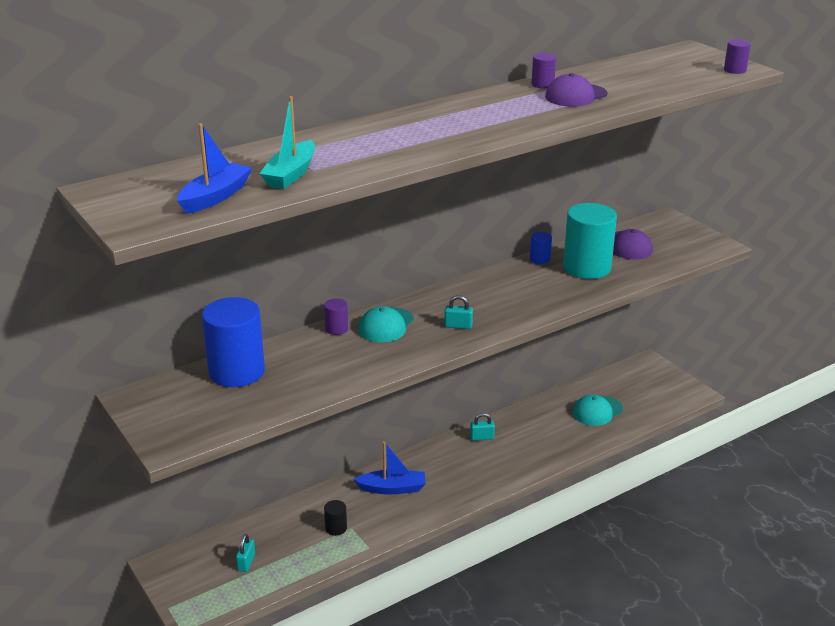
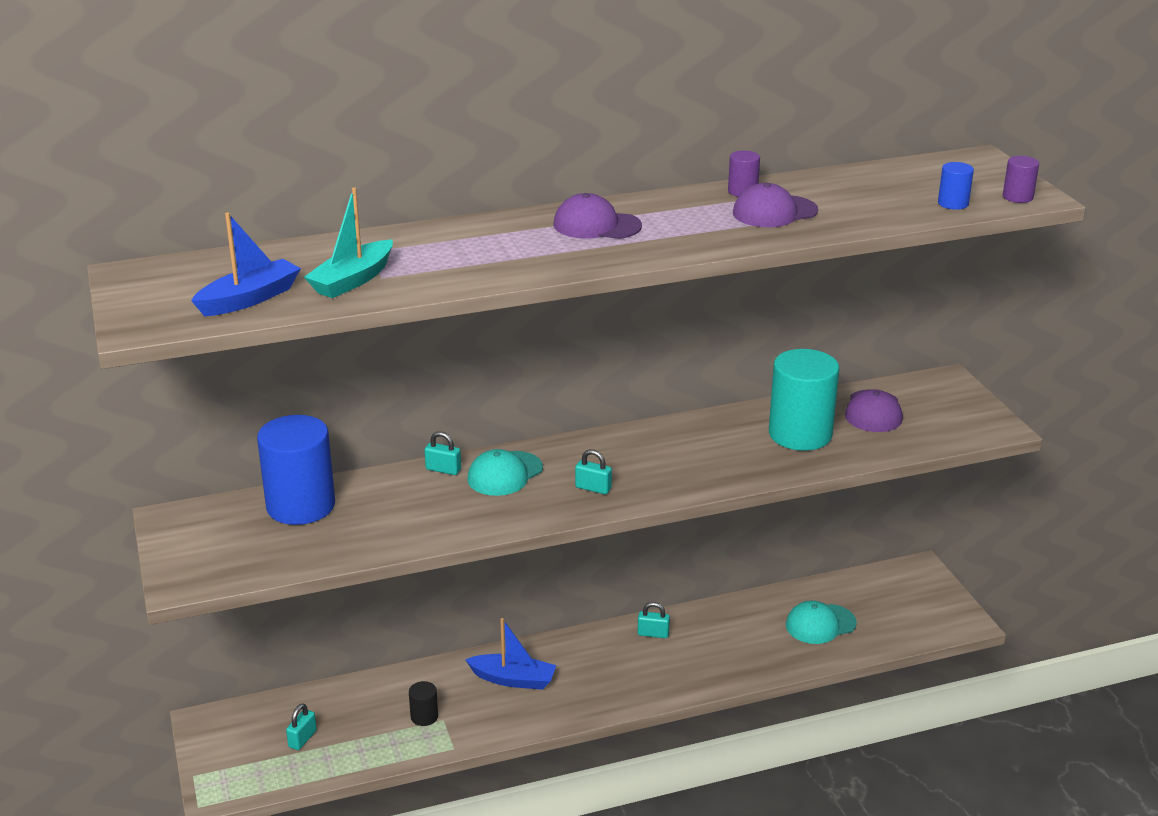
camera: 15 degrees right, 0 degrees up
(336, 329) = (443, 469): purple cylinder -> turquoise padlock
(452, 117) = (596, 225): none -> purple cap
(540, 259) = (744, 414): blue cylinder -> blue cylinder (953, 203)

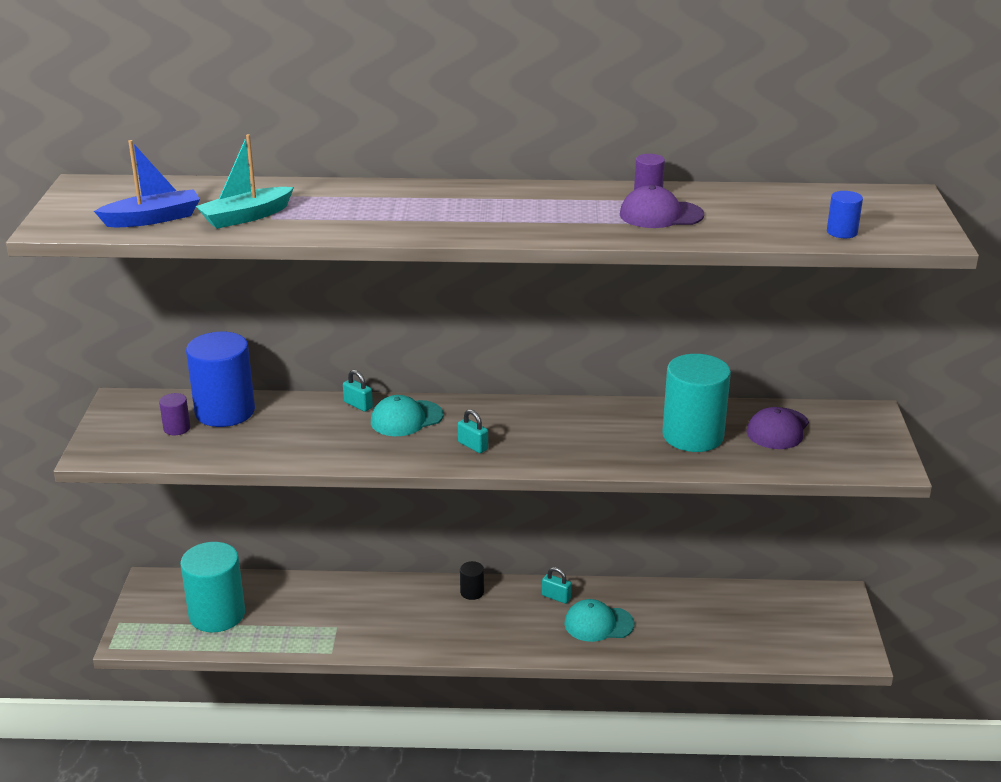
camera: 20 degrees right, 0 degrees up
(302, 739) = (217, 614): turquoise padlock -> turquoise cylinder
(424, 716) = (322, 620): black cylinder -> black cylinder (472, 592)
(513, 679) = (413, 607): blue boat -> none
(596, 225) = (489, 203): purple cap -> none
(820, 624) = (714, 624): turquoise cap -> turquoise cap (598, 624)
(1017, 197) = (914, 235): purple cylinder -> purple cylinder (177, 428)

